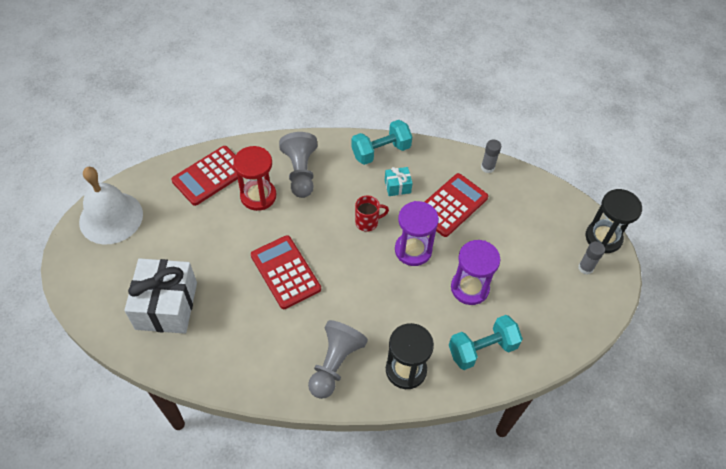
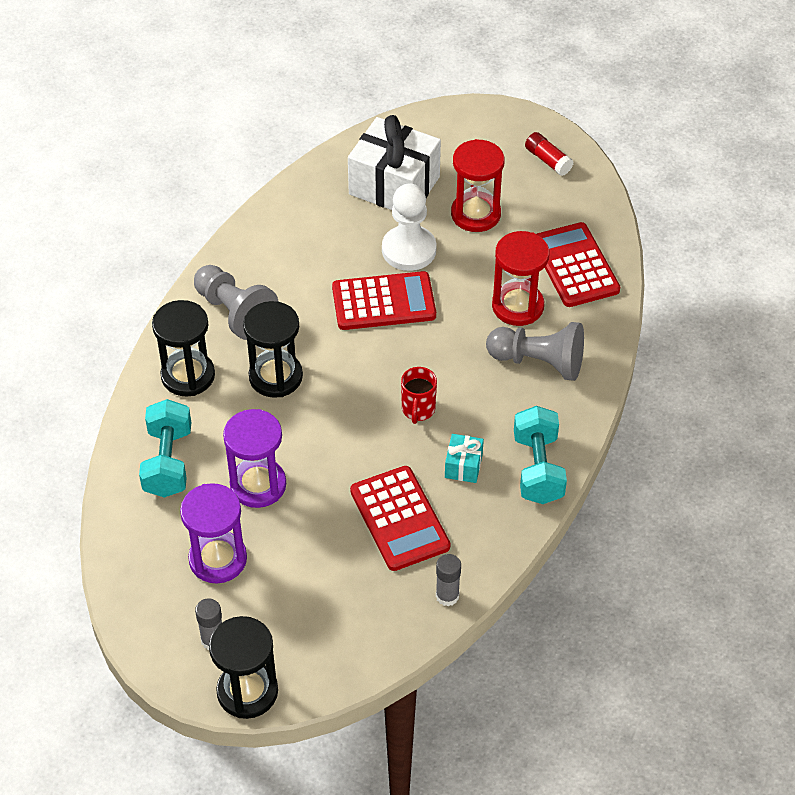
camera: 115 degrees right, 5 degrees down
(111, 217) = (548, 160): white bell -> red glue stick
(180, 244) = (475, 214): none -> red hourglass
(230, 274) = (409, 250): none -> white pawn
(380, 313) = (275, 377): none -> black hourglass
(413, 250) = (348, 444): purple hourglass -> purple hourglass (218, 559)

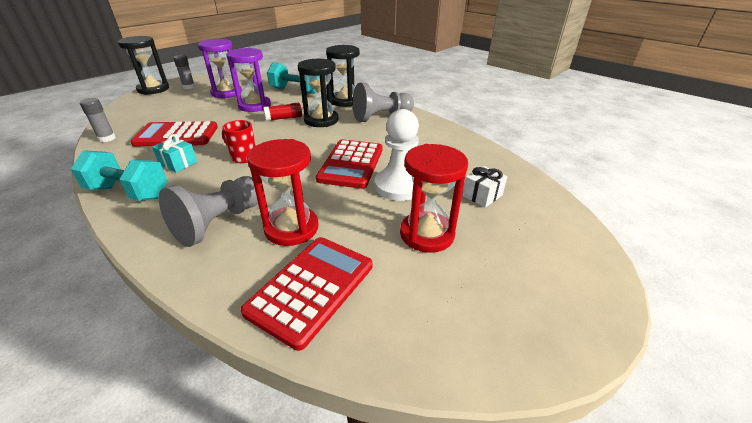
camera: 110 degrees right, 15 degrees down
(394, 185) = (482, 195): white gift -> white gift, size x0.45
(548, 160) = (503, 325): red glue stick -> red glue stick (284, 118)
(574, 266) = (311, 288): red calculator -> red calculator turned 60 degrees counterclockwise

